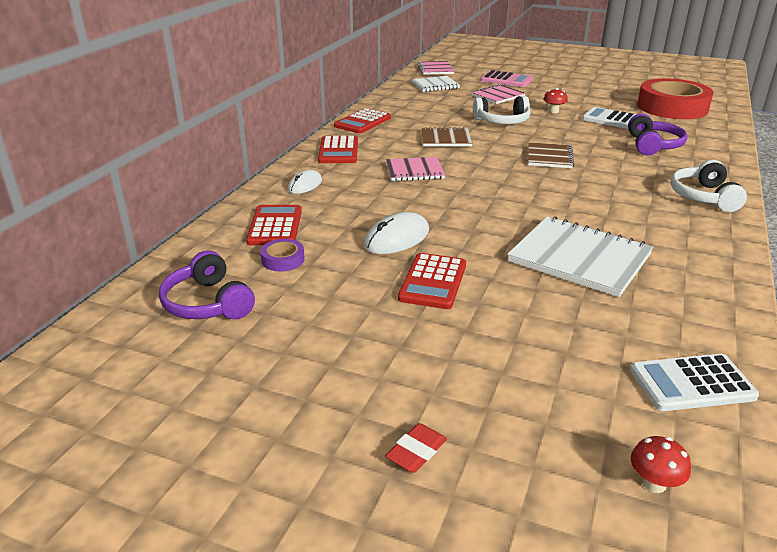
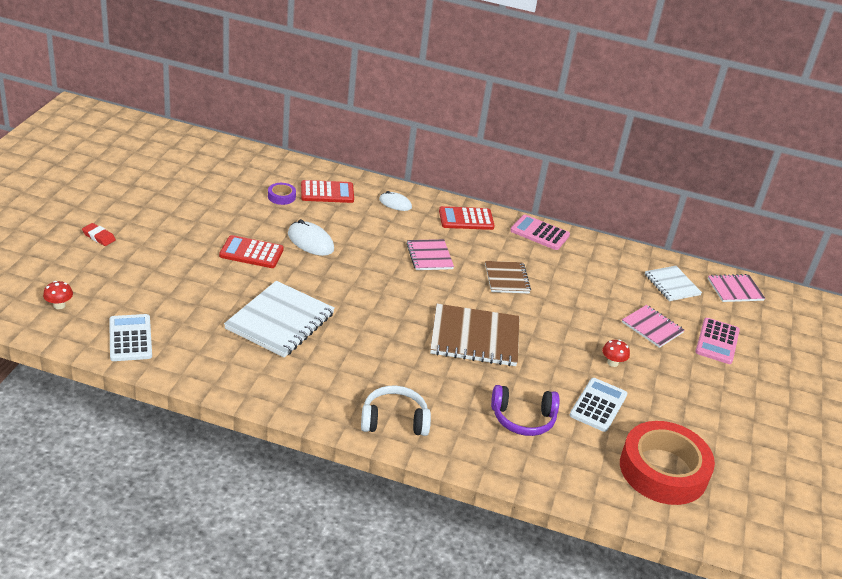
camera: 80 degrees right, 5 degrees up
(208, 303) = (233, 174): purple headphones -> none
(362, 122) = (539, 233): red calculator -> pink calculator
(502, 121) = (567, 320): white headphones -> none
(549, 157) = (474, 338): brown notebook -> brown notebook, size x1.70

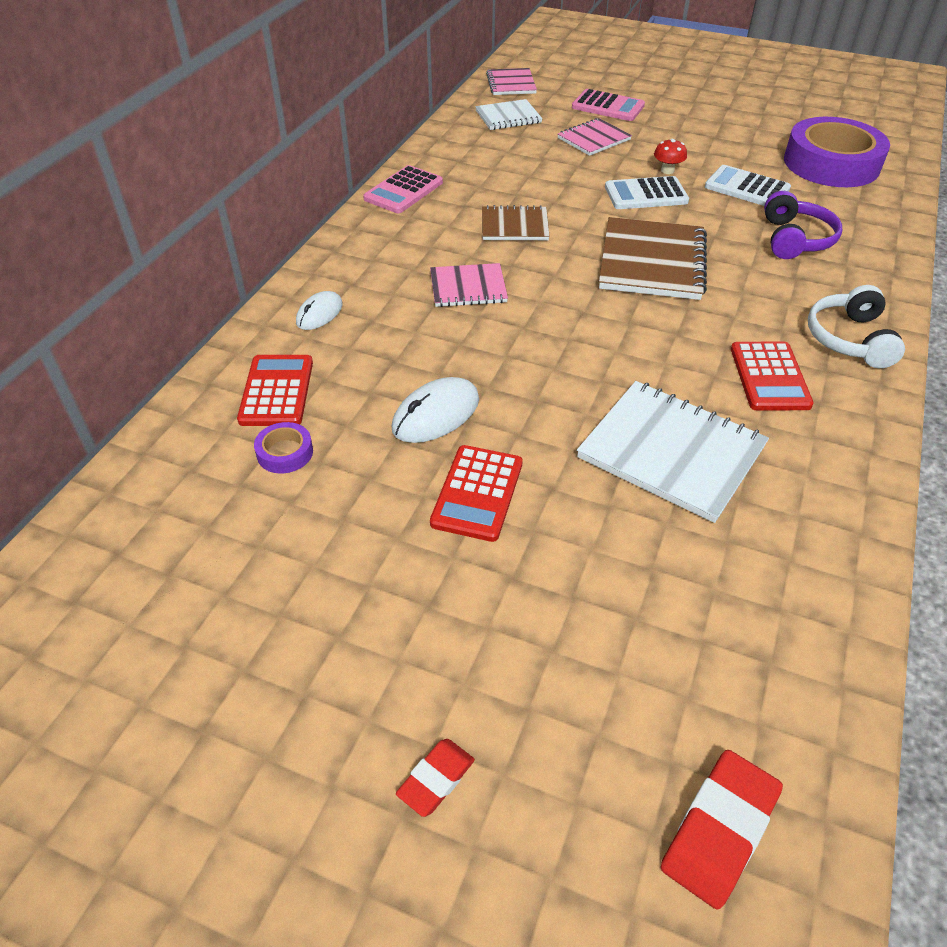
camera: 80 degrees left, 10 degrees up
(59, 305) = (719, 831): red mushroom -> red eraser
(130, 338) = (787, 670): white calculator -> white calculator (646, 194)
(466, 219) = (367, 247): red calculator -> red calculator (769, 377)
(663, 470) = (831, 163): red tape -> purple tape

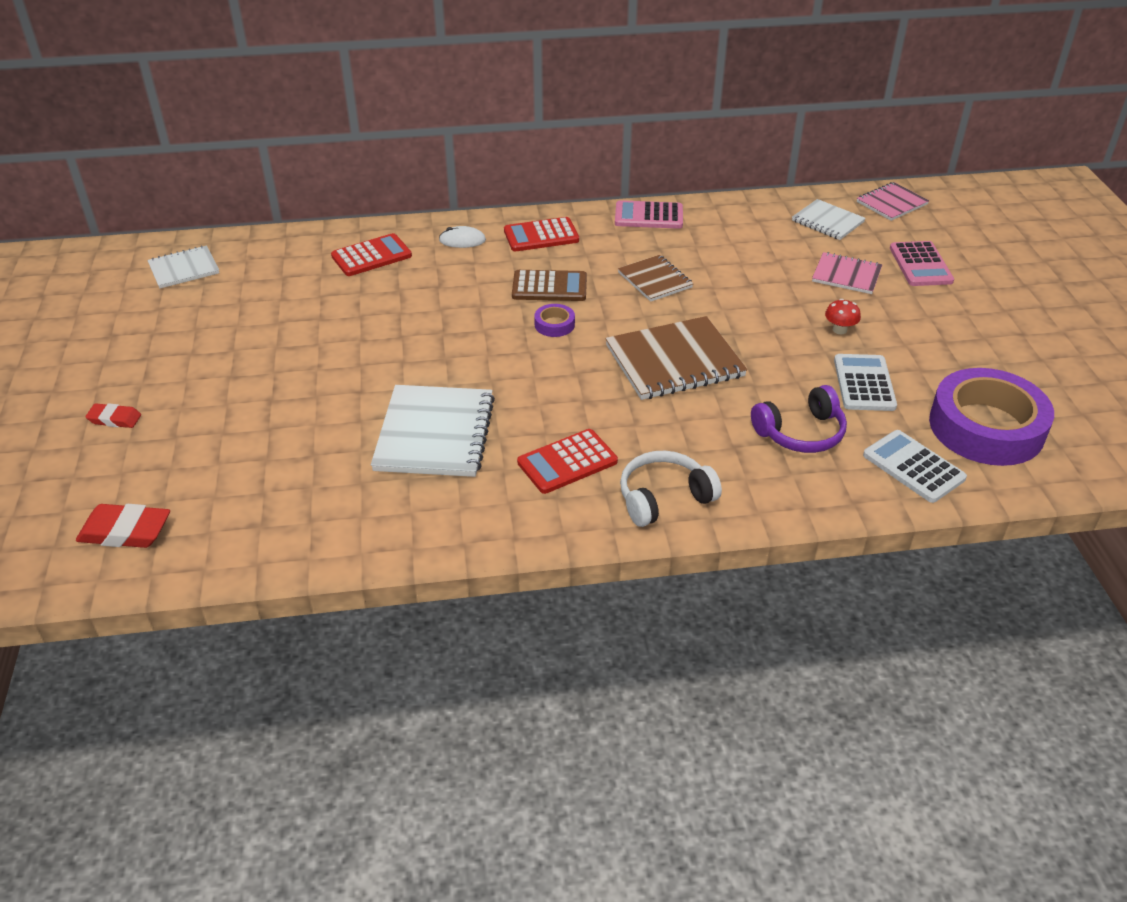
camera: 60 degrees right, 5 degrees down
(107, 586) = (184, 269): none -> white notebook
(285, 452) = (319, 281): purple tape -> purple tape (554, 324)
(436, 414) = (396, 322): white mouse -> none
(468, 288) = (549, 287): pink notebook -> brown calculator
(477, 493) = (334, 363): red calculator -> red calculator (541, 236)
(646, 194) = (781, 329): white calculator -> white calculator (913, 467)

